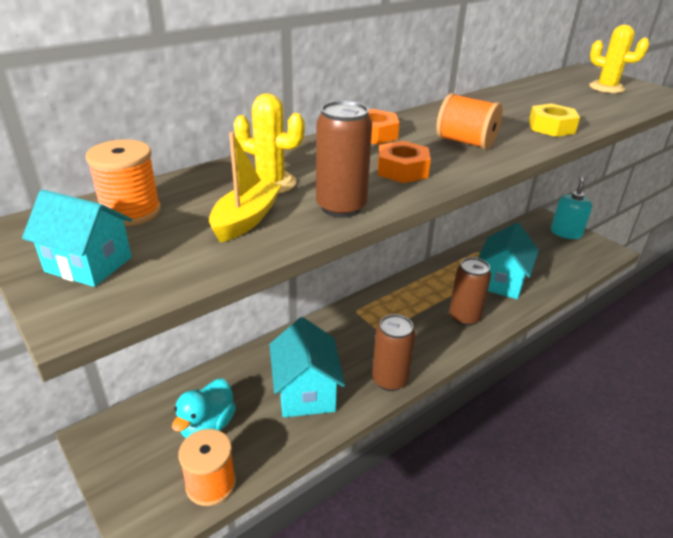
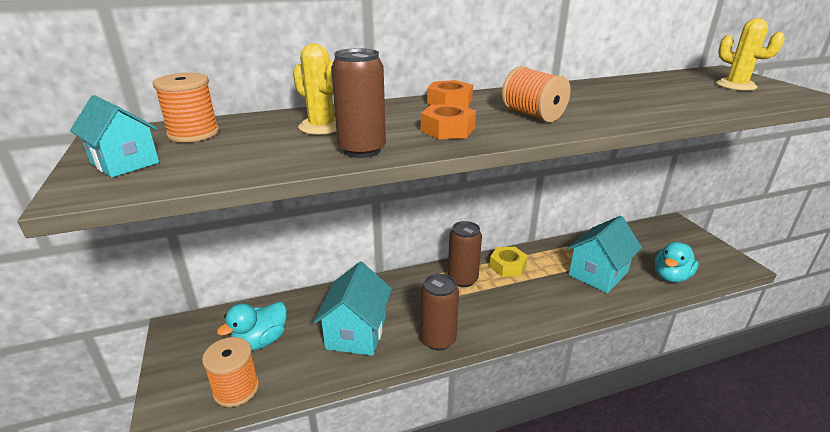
camera: 20 degrees right, 5 degrees down
(246, 220) = (273, 149): yellow boat -> none
(464, 317) = (541, 299): brown can -> brown can (462, 279)
(551, 127) = (638, 112): yellow nut -> yellow nut (507, 266)
(562, 272) = (671, 276): none -> turquoise duck
(566, 233) = (694, 240): turquoise soap dispenser -> none

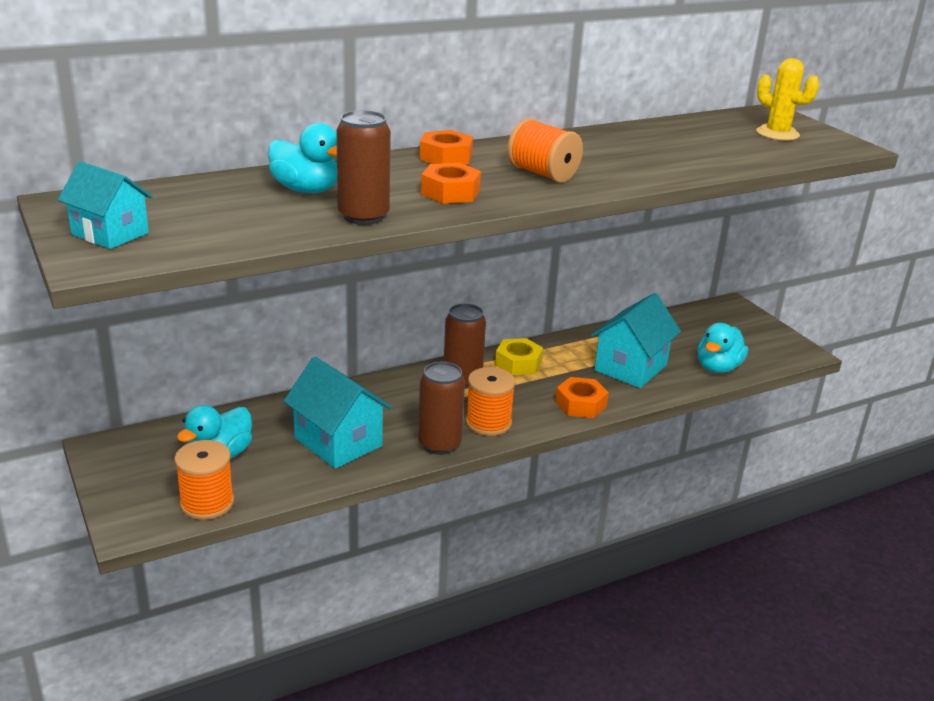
camera: 10 degrees left, 0 degrees up
(193, 134) = (161, 200): orange spool -> orange spool (488, 423)
(321, 127) = (306, 190): yellow cactus -> turquoise duck
(356, 333) = (338, 442): turquoise house -> turquoise house turned 45 degrees counterclockwise
(557, 306) = (580, 404): none -> orange nut

